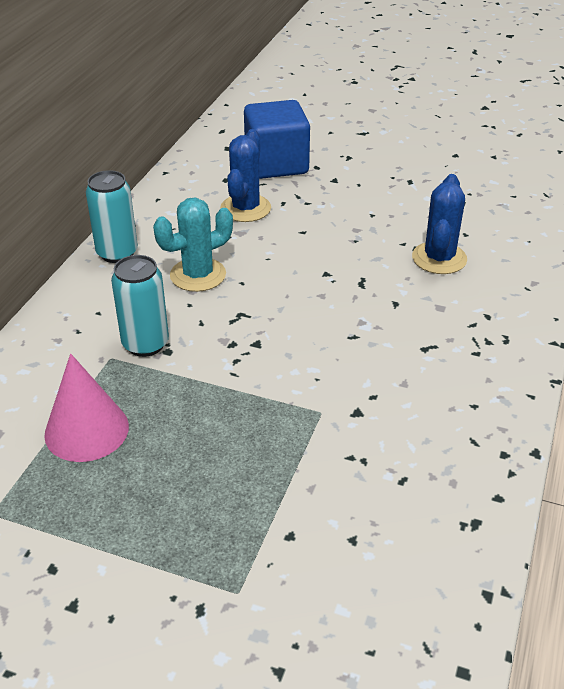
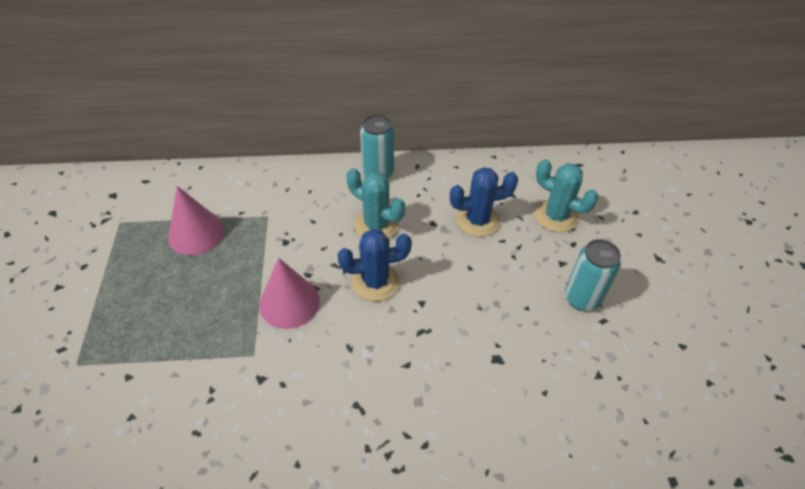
camera: 65 degrees right, 10 degrees up
(145, 344) = (287, 227): turquoise can -> turquoise can (581, 298)
(264, 367) = (289, 302): none -> pink cone
(276, 164) = (556, 216): blue cube -> turquoise cactus
(439, 258) = (491, 380): blue cactus -> blue cactus (375, 281)

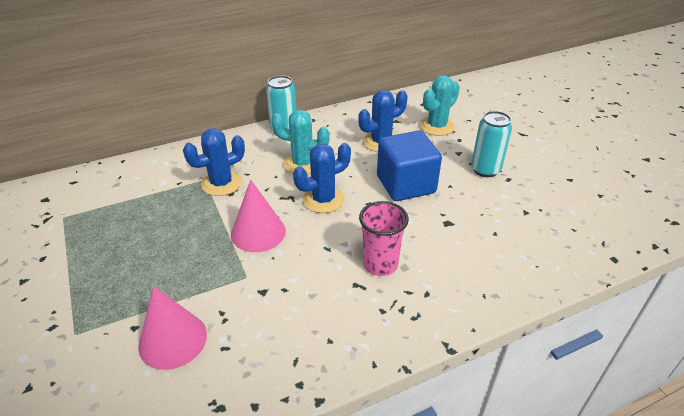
camera: 20 degrees left, 10 degrees down
(196, 233) = (144, 207): pink cone -> pink cone (173, 340)
(281, 226) = (221, 183): none -> blue cactus
(394, 389) = (380, 264): none -> pink cup
(476, 290) = (406, 184): none -> blue cube
(556, 216) = (437, 126): turquoise cactus -> turquoise cactus turned 60 degrees counterclockwise

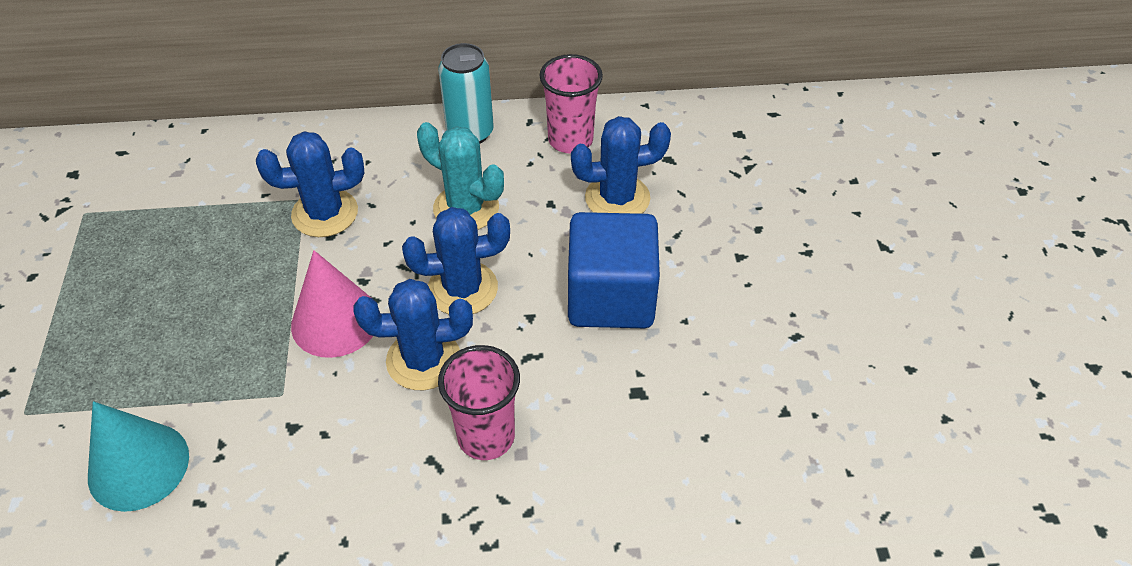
camera: 20 degrees right, 10 degrees up
(173, 340) = (138, 466): pink cone -> turquoise cone
(322, 238) = (423, 360): none -> blue cactus
(340, 123) = (570, 140): none -> pink cup
(437, 126) = (734, 189): turquoise cactus -> none
(485, 170) = (766, 305): turquoise can -> none

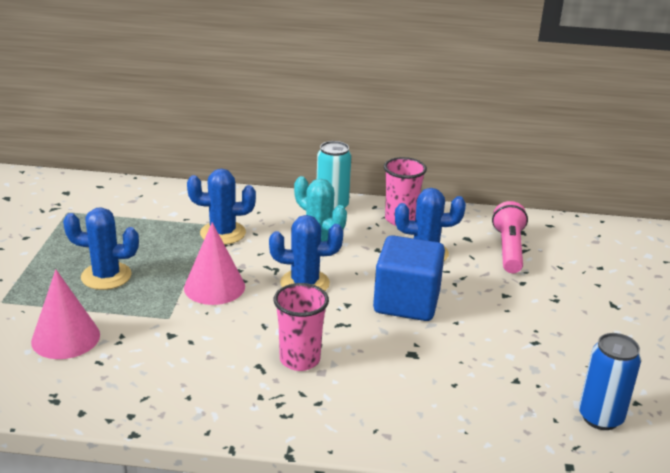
camera: 10 degrees right, 20 degrees down
(138, 466) = (65, 338): turquoise cone -> pink cone
(423, 360) = (268, 315): blue cactus -> blue cactus (106, 276)
(728, 170) = (508, 249): none -> pink flashlight
(906, 456) = (600, 417): none -> blue can

